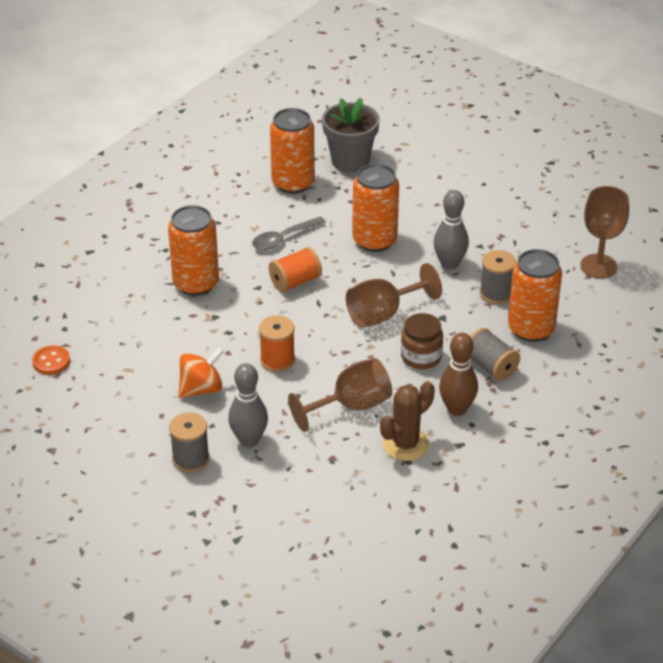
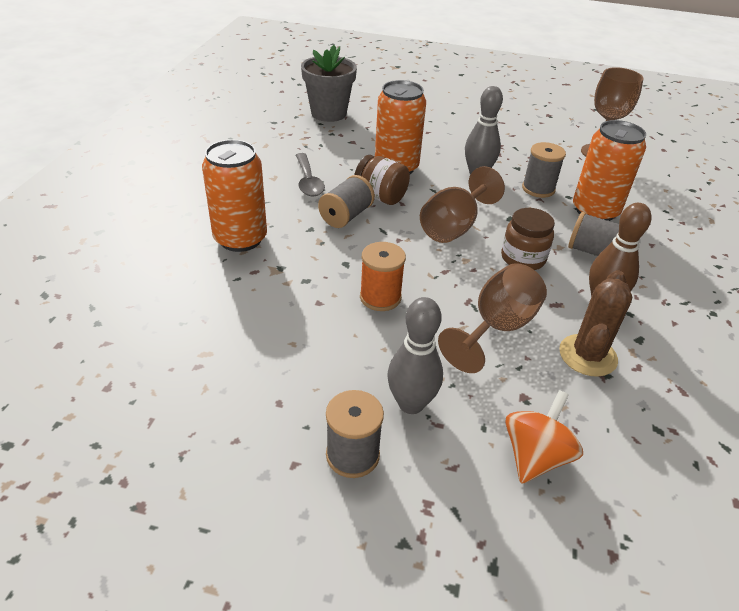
camera: 25 degrees left, 0 degrees up
(51, 361) = (93, 370): orange button -> none
(201, 389) = (312, 353): orange spinning top -> orange spinning top (535, 456)
(283, 239) = (308, 181): grey spoon -> grey spoon turned 45 degrees counterclockwise
(293, 183) = (288, 137): orange can -> none
(295, 282) = (346, 216): orange spool -> grey spool
(338, 269) = (380, 197): none -> brown jar

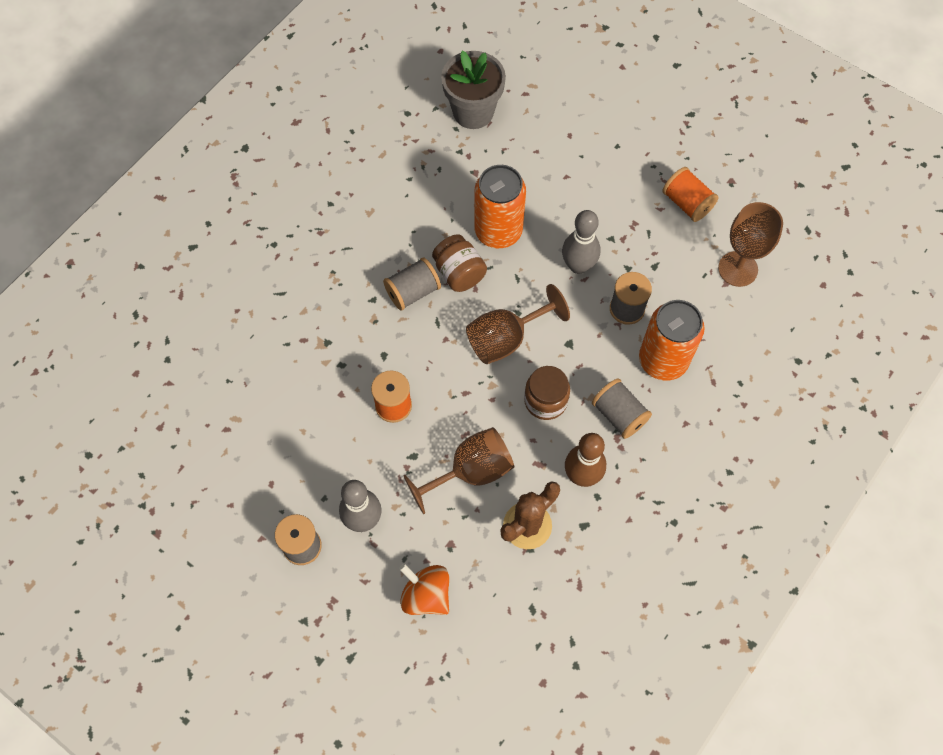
camera: 25 degrees right, 25 degrees up
(240, 239) = (306, 294): orange can -> none
(308, 181) = (400, 228): grey spoon -> none
(529, 129) = (687, 203): none -> orange spool
(535, 456) = (426, 595): orange spinning top -> orange spinning top turned 105 degrees counterclockwise

